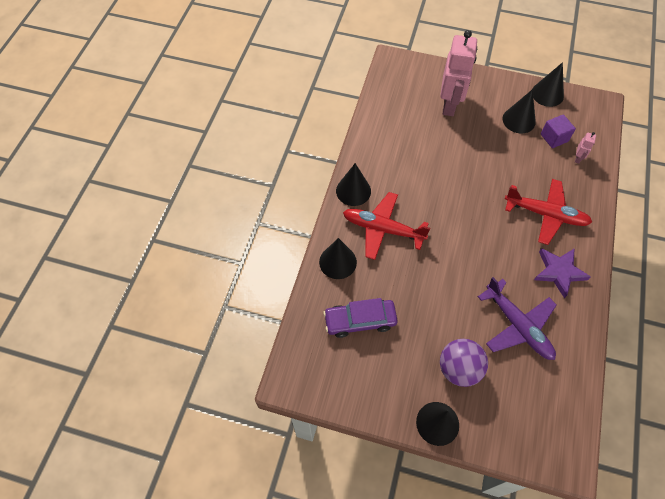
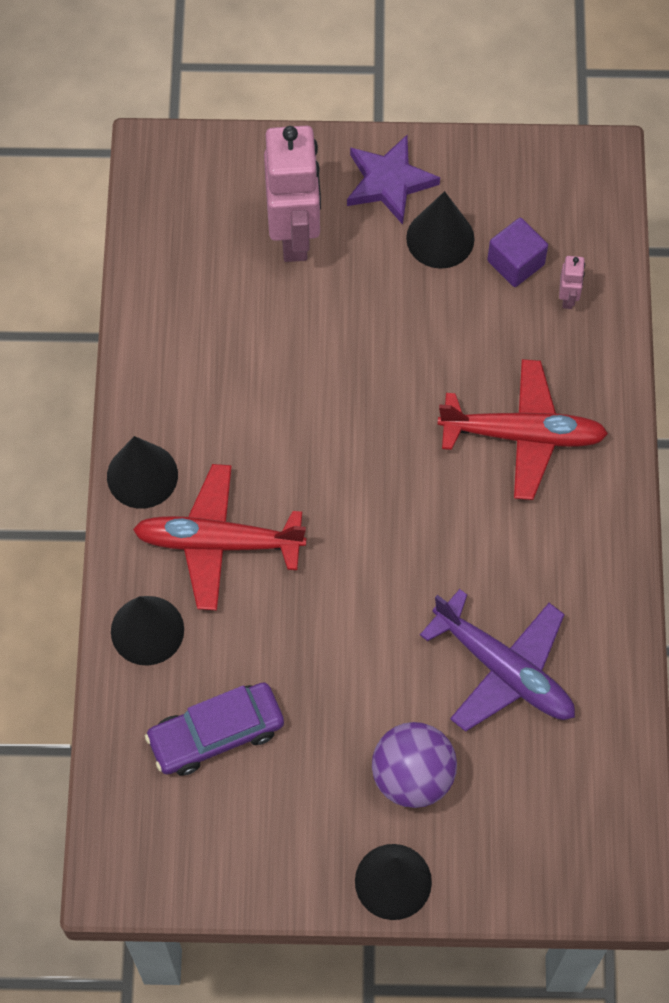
camera: 15 degrees left, 5 degrees up
(547, 94) = (488, 163): black cone -> none
(559, 272) = (563, 546): purple star -> purple star (389, 182)

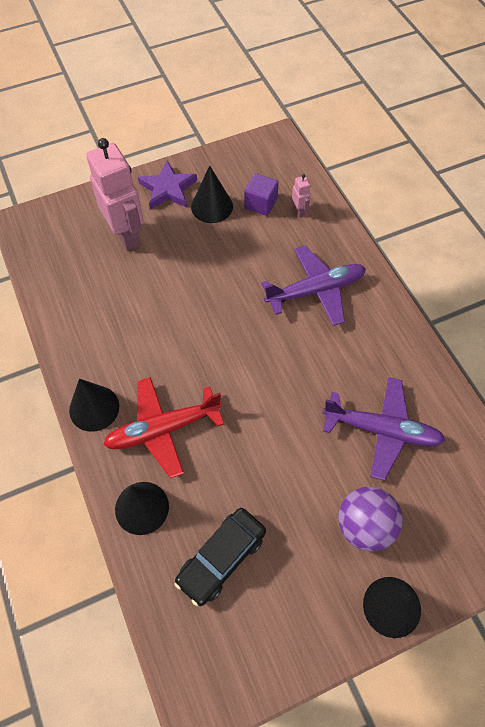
camera: 25 degrees left, 5 degrees down
(216, 734) = (221, 558): purple car -> black car
(522, 435) = (315, 290): red plane -> purple plane

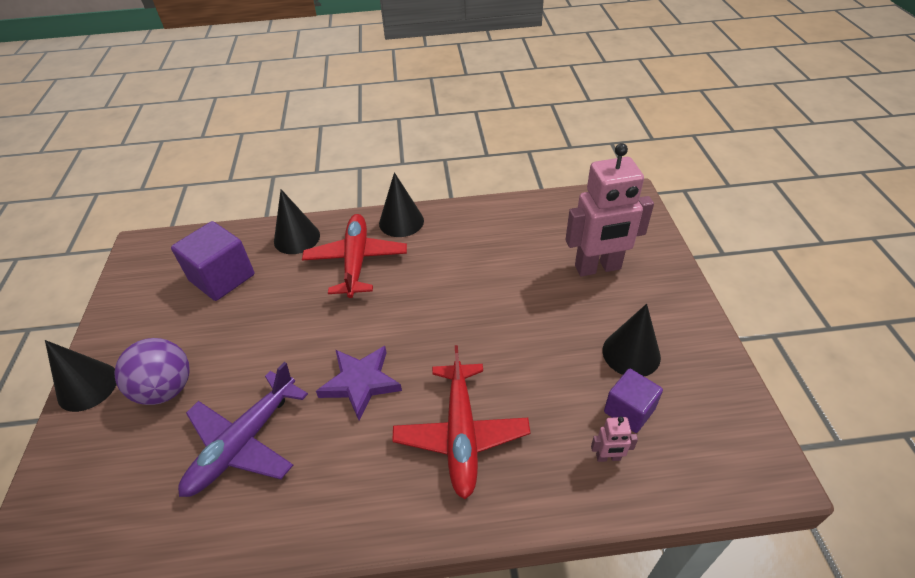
camera: 110 degrees right, 15 degrees down
(168, 189) = (667, 315): purple star -> purple star (360, 382)
(221, 558) = (222, 278): black car -> purple cube
(315, 290) = (461, 433): purple plane -> red plane

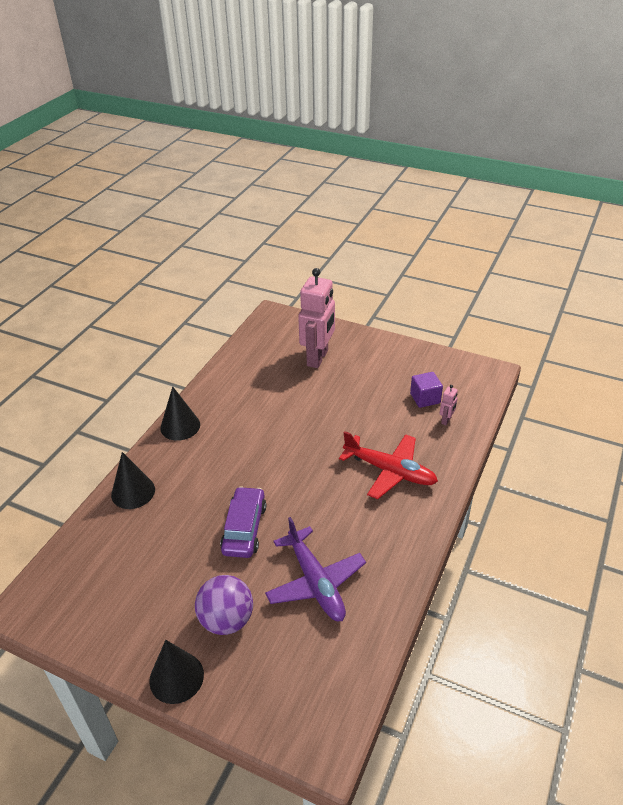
camera: 60 degrees left, 5 degrees down
(222, 278) = (132, 554): purple cube -> none
(292, 341) = (244, 528): none -> purple car
(356, 261) = (197, 466): red plane -> none
(360, 382) = (314, 503): purple star -> none
(631, 353) = (390, 378): black cone -> none

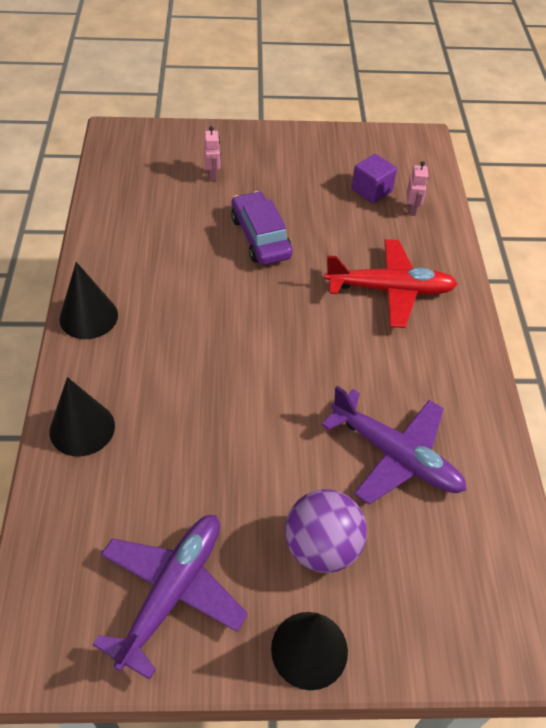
camera: 30 degrees left, 10 degrees up
(120, 608) = (171, 593): none -> purple plane
(244, 528) = (265, 422): purple car -> purple car (260, 237)
(318, 358) = (213, 175): pink robot -> pink robot, size x0.41

